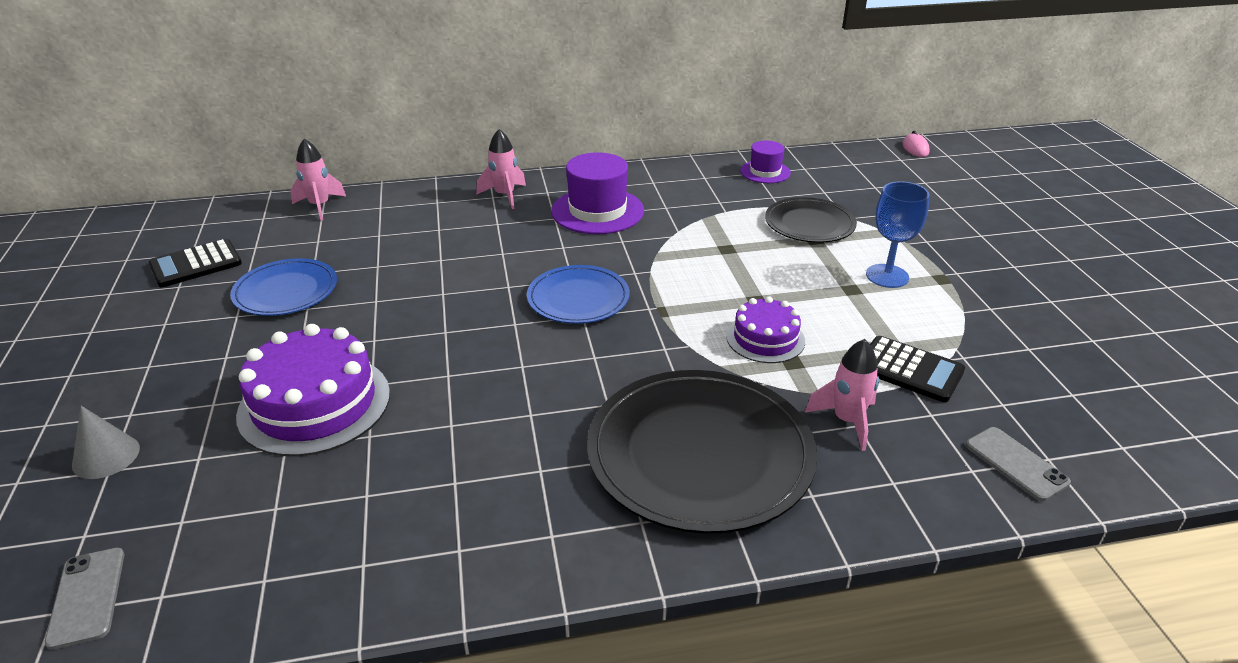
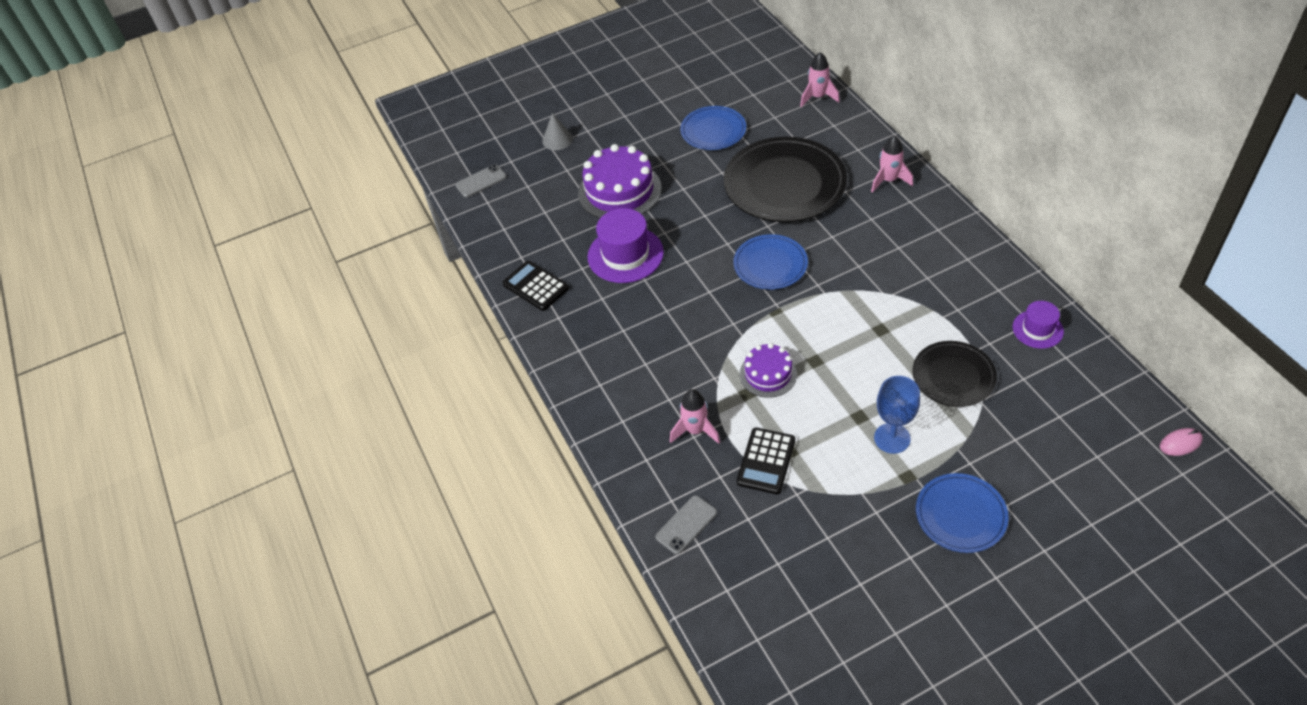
camera: 80 degrees right, 15 degrees up
(196, 264) = (721, 81): black calculator -> black calculator (535, 286)
(597, 211) = (896, 239): purple hat -> purple hat (625, 254)
(700, 453) = (639, 363): black plate -> black plate (784, 183)
(993, 260) = (960, 515): none -> blue plate

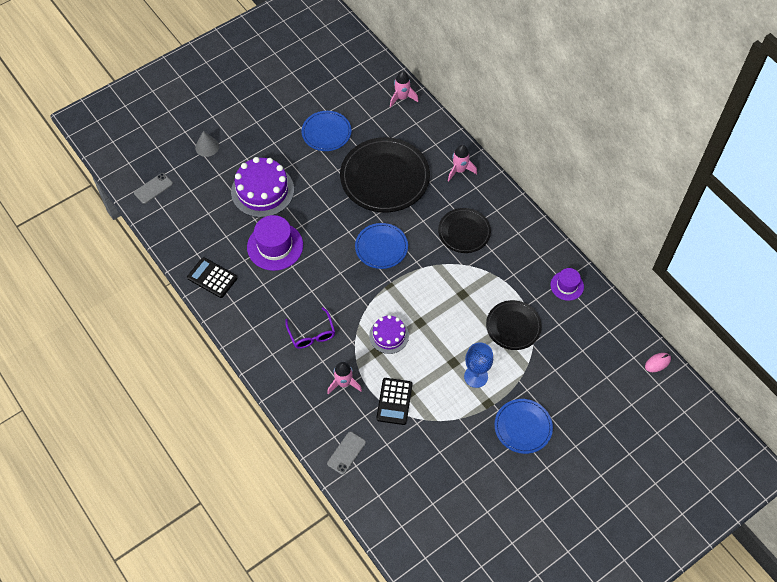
camera: 15 degrees left, 10 degrees up
(659, 363) = (311, 334): none -> purple glasses
(889, 253) = (464, 232): none -> black plate

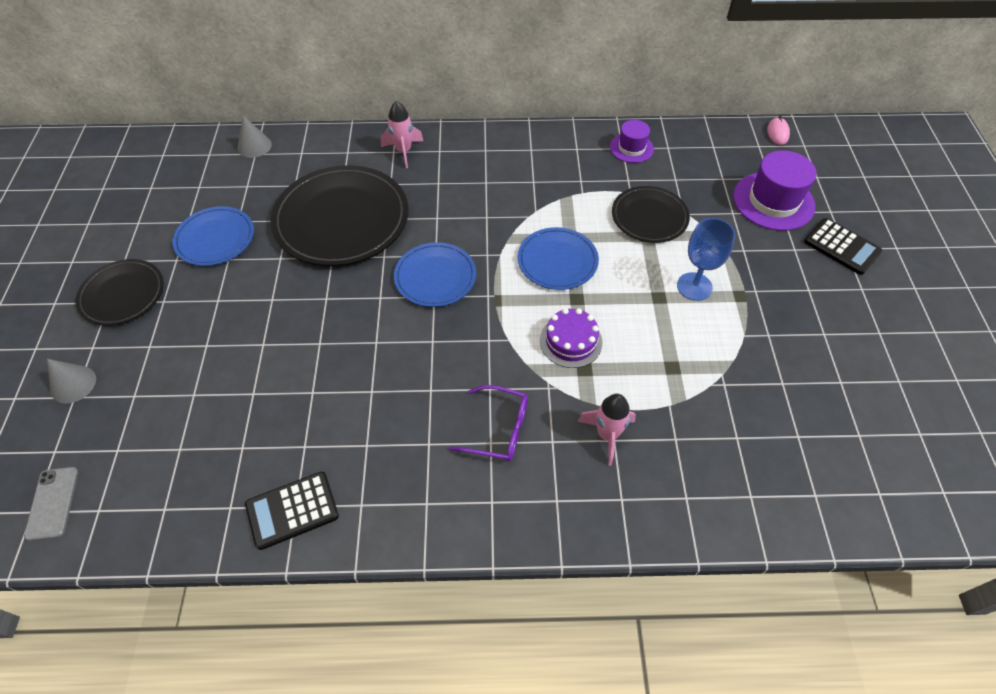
camera: 55 degrees left, 5 degrees down
(262, 191) = (219, 357): purple cake -> none
(275, 246) = (320, 393): purple hat -> purple hat (773, 201)
(346, 453) = (723, 497): grey phone -> none
(394, 401) = (675, 391): black calculator -> black calculator (841, 247)
(402, 98) = (254, 146): pink rocket -> grey cone
(464, 232) = (487, 191): black plate -> black plate (122, 294)
(523, 427) = (793, 280): blue plate -> blue plate (557, 261)

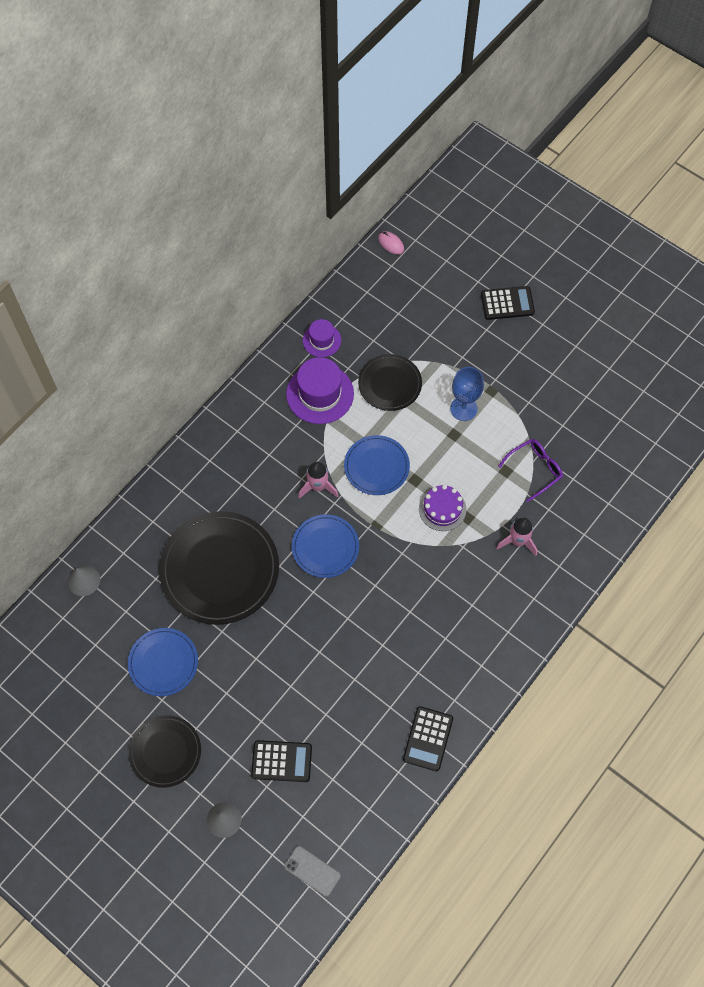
camera: 50 degrees left, 10 degrees up
(171, 390) = (281, 761): none -> black calculator
(403, 151) = (188, 484): pink rocket -> pink rocket (318, 487)
(498, 429) = (467, 594): purple glasses -> purple glasses (534, 469)
(773, 201) = (442, 304): purple hat -> purple hat (320, 394)

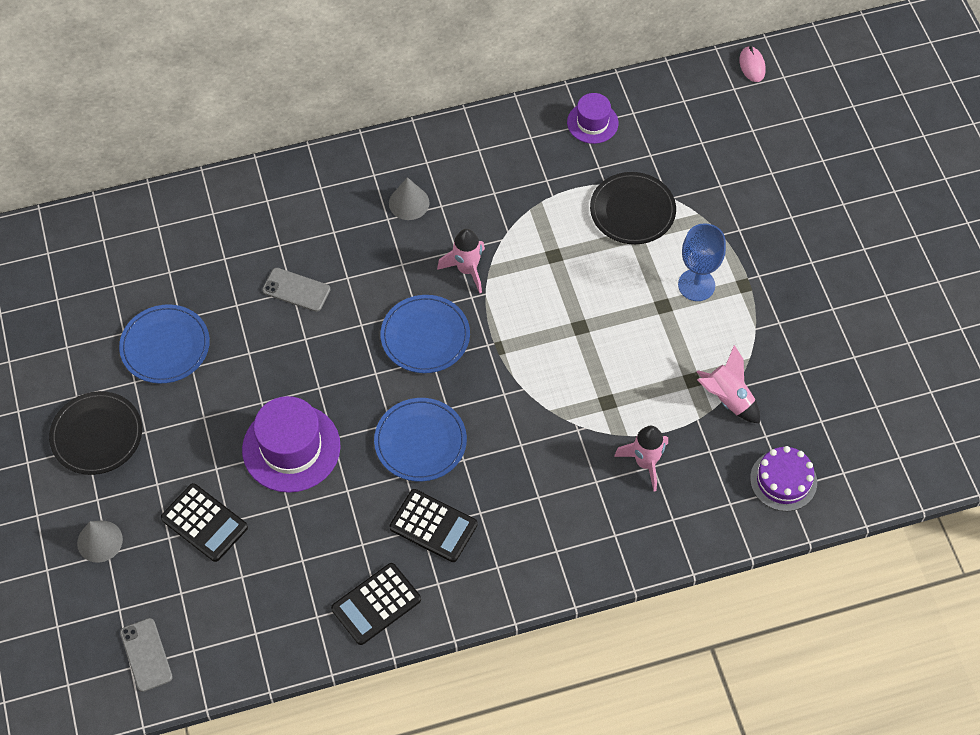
camera: 35 degrees right, 5 degrees down
(84, 580) = (152, 216): grey cone -> grey cone (409, 203)
(219, 569) = (296, 290): black plate -> grey phone
(320, 394) = (546, 176): purple hat -> purple hat (291, 448)
(376, 466) = (548, 287): blue plate -> blue plate (420, 441)
(442, 509) = (586, 375): purple cake -> purple cake (783, 480)
(507, 303) = (839, 203): black calculator -> black calculator (433, 526)
(534, 469) = (727, 398): purple glasses -> pink rocket

